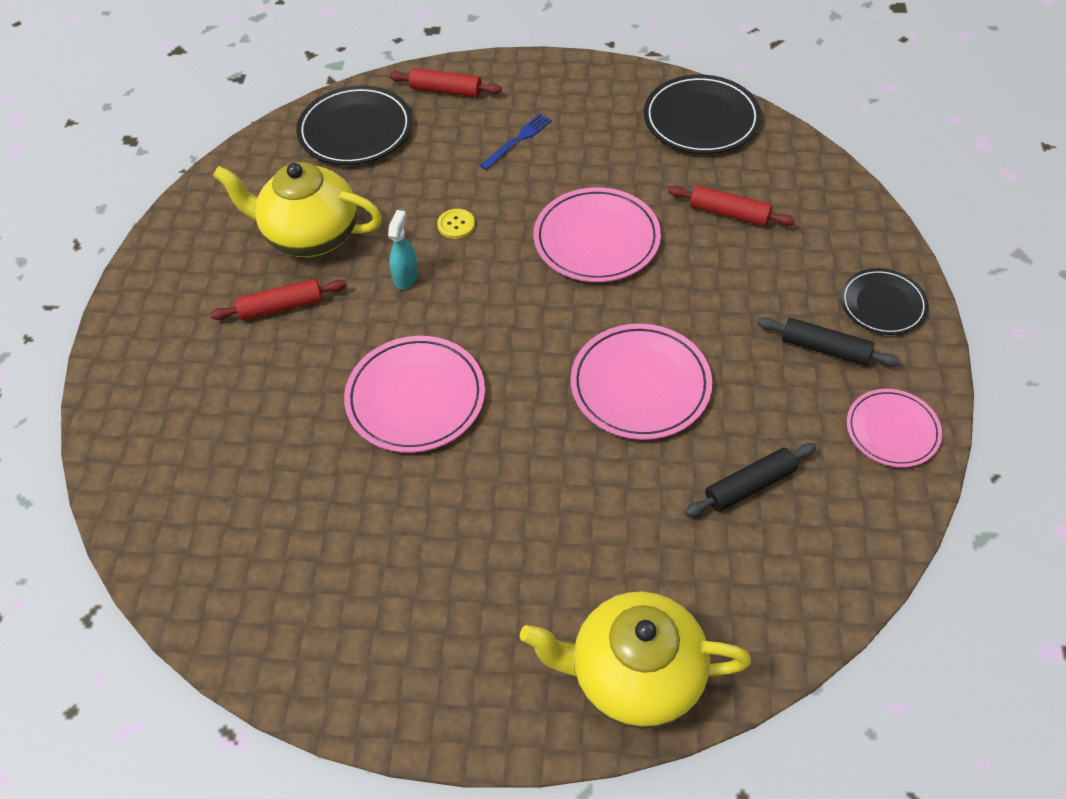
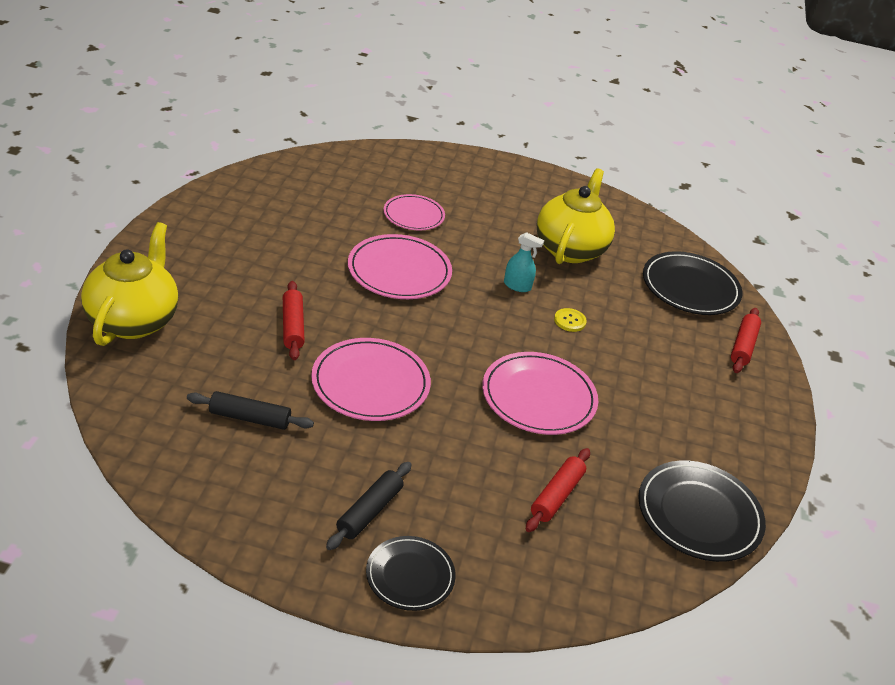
camera: 90 degrees right, 15 degrees down
(281, 306) = (501, 227): red rolling pin -> red rolling pin (293, 326)
(518, 140) = (672, 376): blue fork -> none
(749, 485) = (250, 418): black rolling pin -> black rolling pin turned 60 degrees counterclockwise
(892, 430) = (263, 527): pink plate -> pink plate (413, 215)

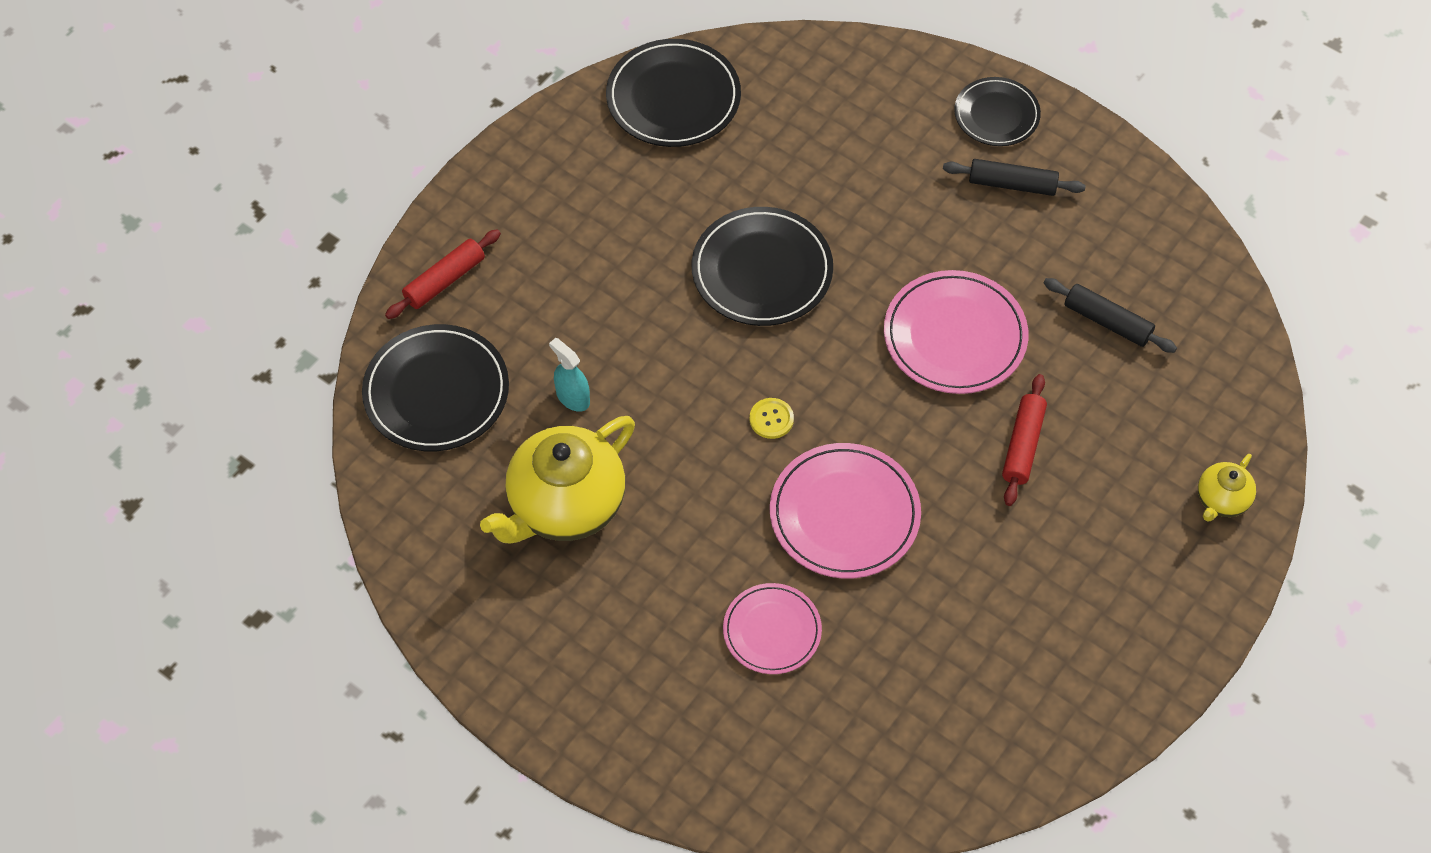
camera: 150 degrees left, 20 degrees up
(133, 320) = (1221, 500): yellow teapot -> yellow teapot, size x0.48
(369, 511) = (1012, 184): black rolling pin -> black rolling pin turned 45 degrees clockwise
(517, 286) = (688, 449): turquoise spray bottle -> turquoise spray bottle (573, 397)
(538, 397) = (762, 270): pink plate -> black plate
(557, 496) = (811, 152): red rolling pin -> none
(570, 321) = (652, 372): yellow button -> yellow button (771, 419)

